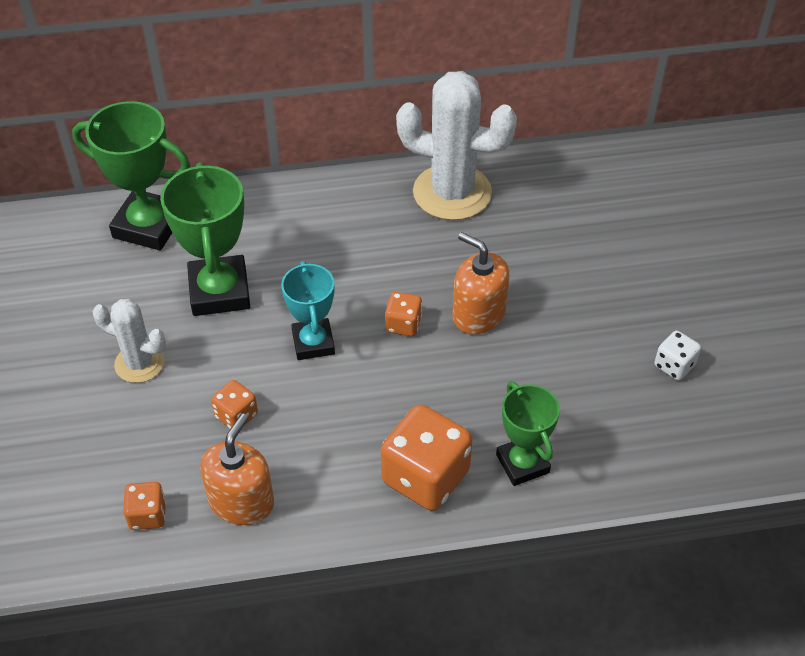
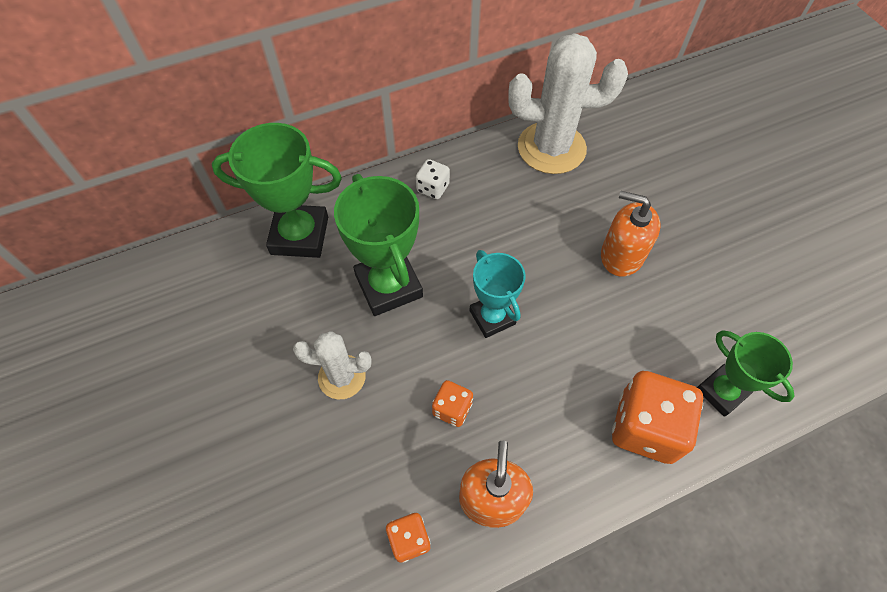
camera: 15 degrees left, 10 degrees up
(403, 324) = (563, 280): orange dice -> none
(674, 365) = (800, 266): white dice -> white dice (433, 188)

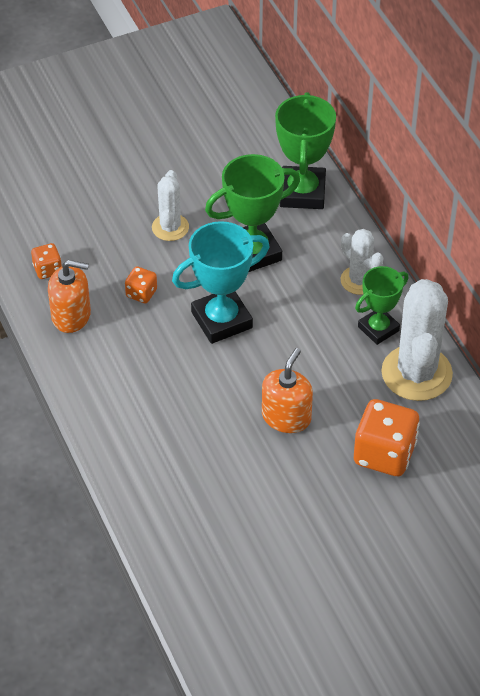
camera: 90 degrees right, 10 degrees down
(433, 188) = (359, 280): white dice -> white cactus
(492, 317) = (221, 320): turquoise trophy -> turquoise trophy, size x1.56
(645, 427) = (120, 414): orange dice -> orange dice (384, 454)
(721, 392) = (148, 471): green trophy -> green trophy (378, 329)

